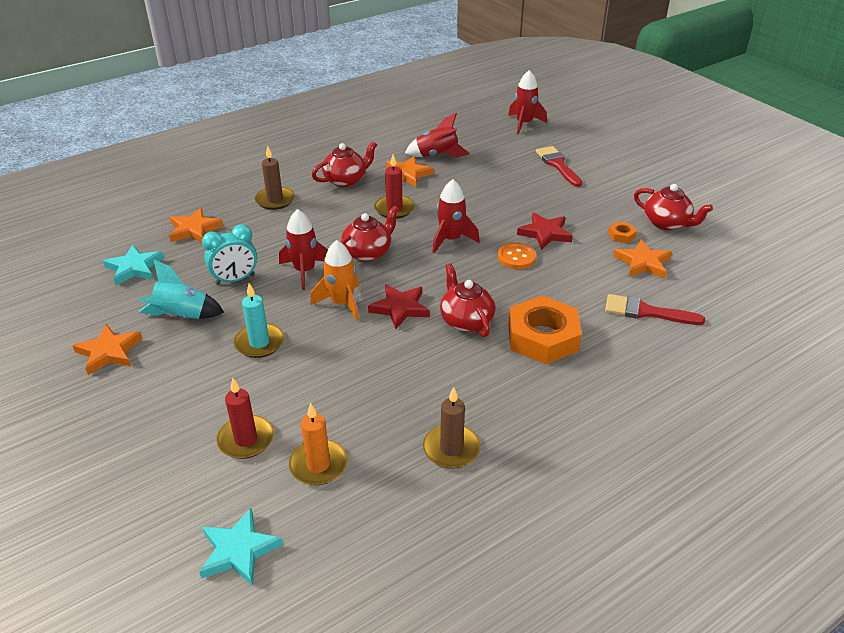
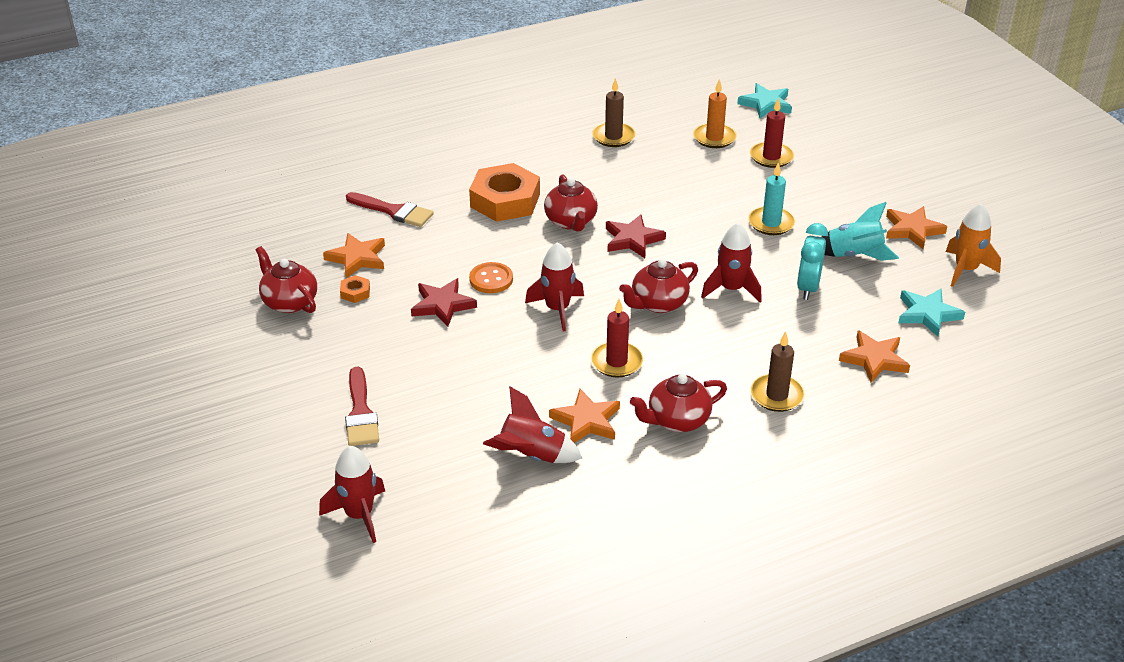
camera: 170 degrees left, 0 degrees up
(235, 279) = (808, 288): turquoise clock -> turquoise clock turned 60 degrees counterclockwise
(342, 303) = (691, 250): orange rocket -> orange rocket (966, 269)

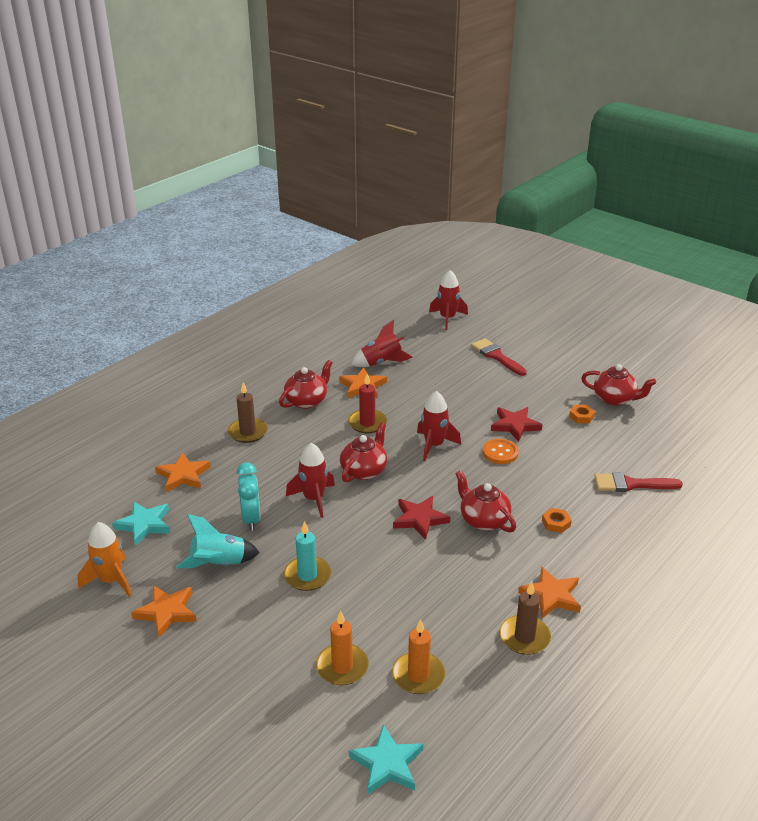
camera: 155 degrees right, 5 degrees down
(357, 258) = (610, 439): orange star -> orange star (551, 596)
(505, 200) = (556, 523): orange nut -> orange nut, size x0.41
(771, 157) = (342, 667): red candle -> orange candle

